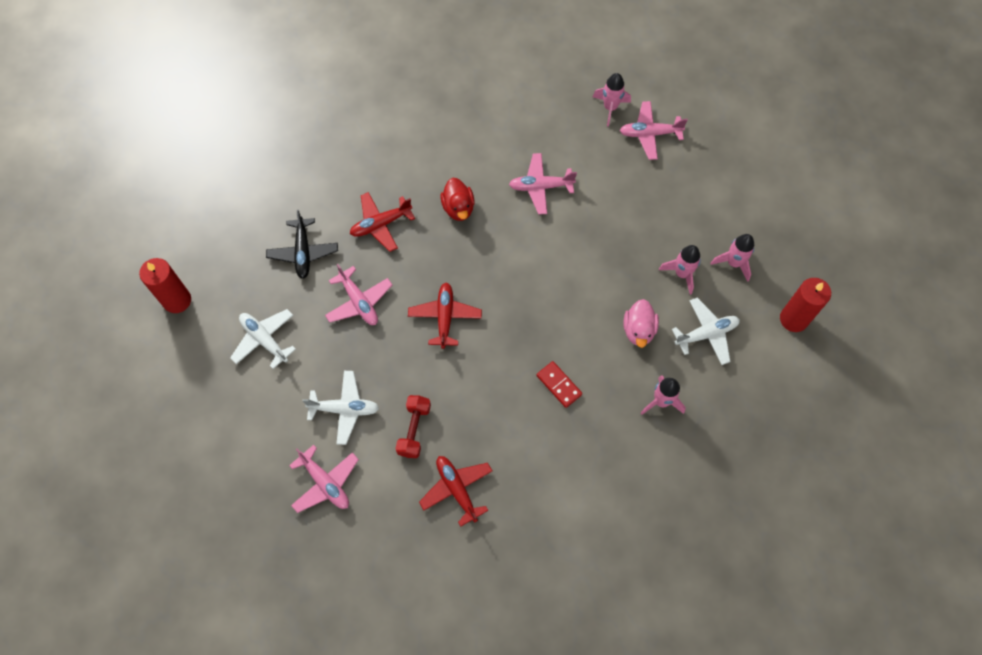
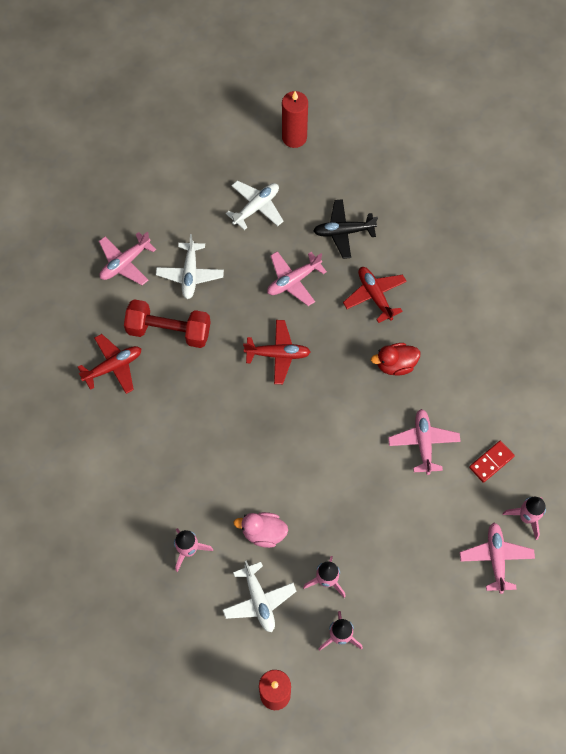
camera: 90 degrees right, 0 degrees up
(414, 430) = (169, 331): red dumbbell -> red dumbbell, size x1.53
(558, 385) = (208, 455): red domino -> red domino (491, 462)

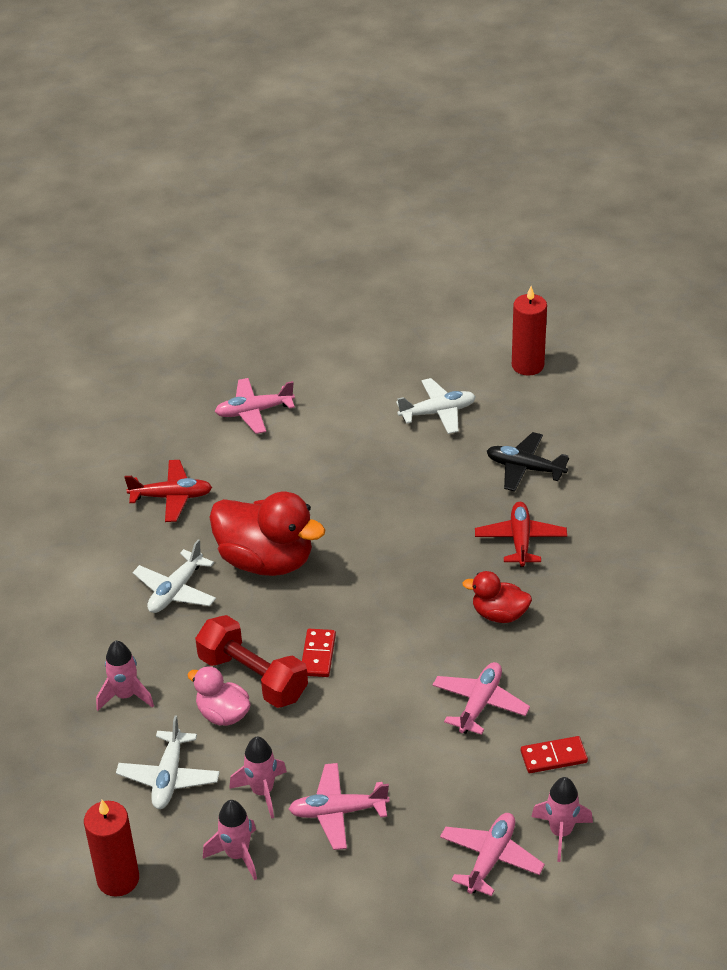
camera: 30 degrees right, 25 degrees down
(169, 331) = (256, 487): red dumbbell -> red dumbbell (253, 677)
(190, 274) = (318, 446): white plane -> white plane (176, 591)
(215, 392) = (266, 561): none -> red duck
(278, 354) = (364, 553): red plane -> none
(293, 281) = (432, 492): pink plane -> pink plane (338, 812)
(297, 454) = (318, 655): none -> red domino

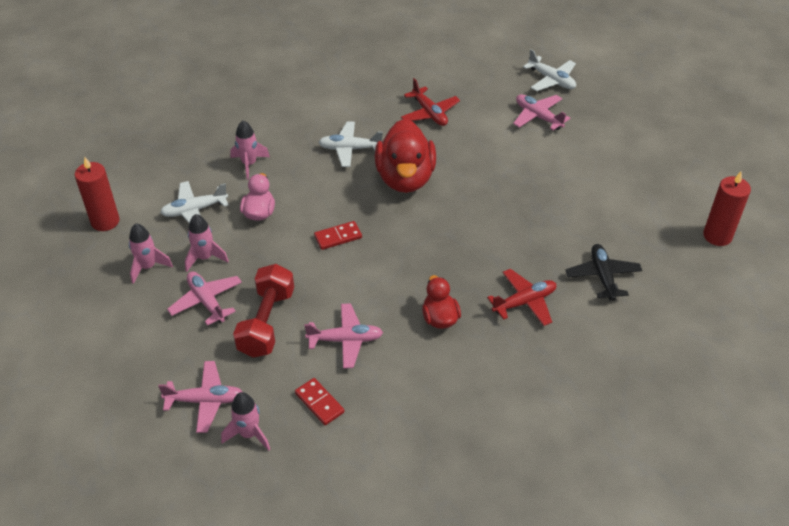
camera: 60 degrees right, 5 degrees up
(253, 677) = (298, 214): red dumbbell -> red dumbbell (266, 322)
(438, 412) = (619, 206): white plane -> white plane (551, 80)

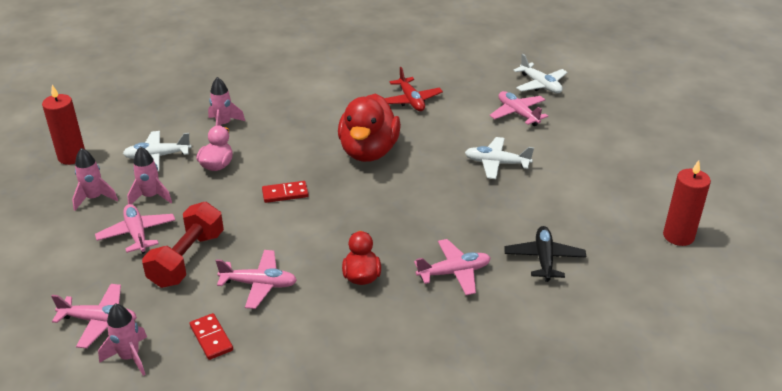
camera: 10 degrees right, 10 degrees down
(350, 149) = (323, 122): white plane -> white plane (496, 163)
(524, 302) = (454, 273): red plane -> pink plane

